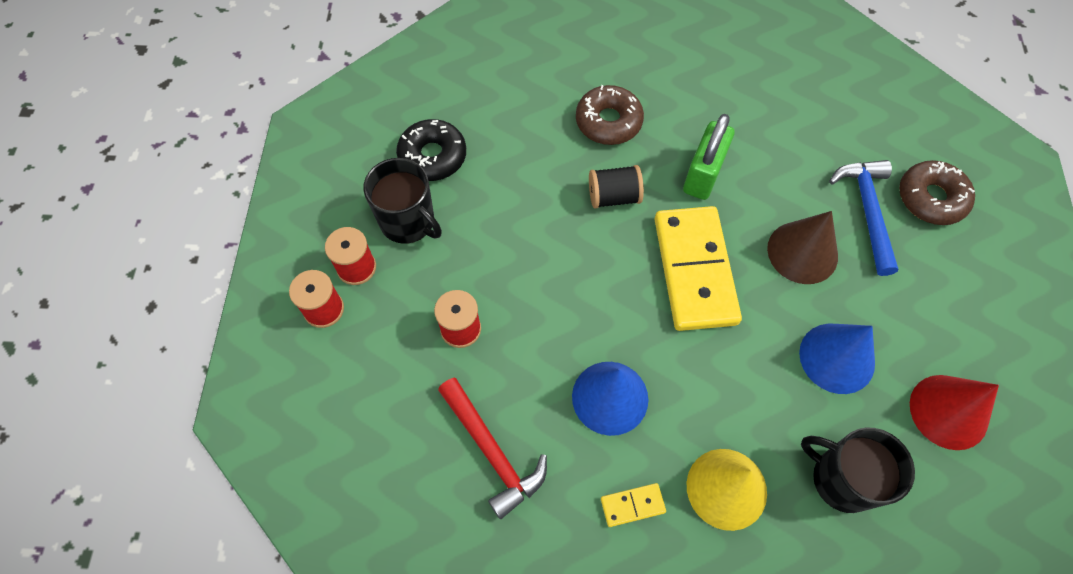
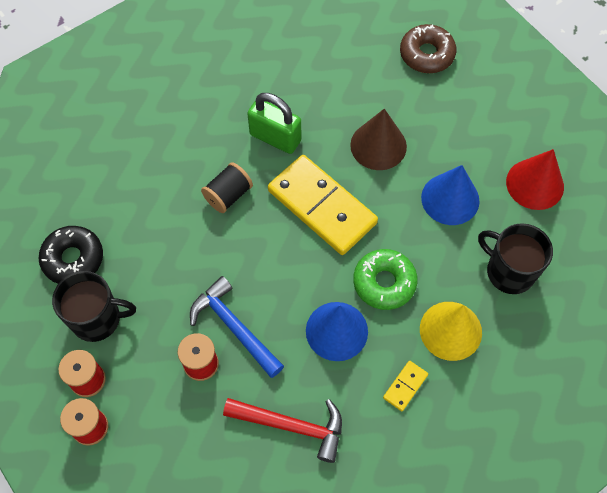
camera: 40 degrees left, 0 degrees up
(608, 121) = (180, 144): brown donut -> none
(696, 388) = (384, 282): none -> green donut
(703, 175) = (275, 138): green padlock -> green padlock turned 45 degrees counterclockwise
(842, 479) = (509, 271): black mug -> black mug turned 45 degrees clockwise
(867, 211) = (395, 90): blue hammer -> blue hammer (234, 327)

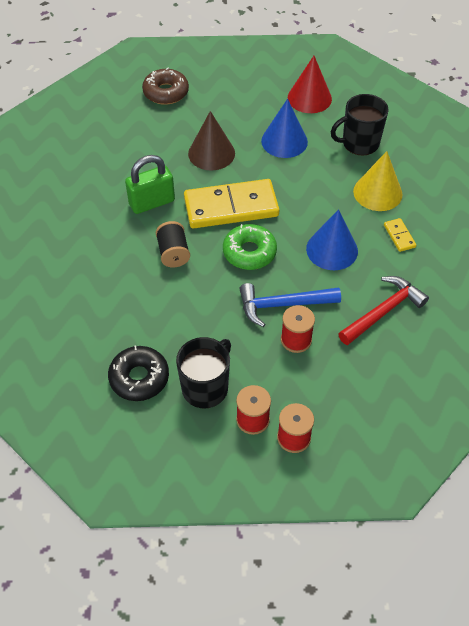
camera: 55 degrees left, 10 degrees down
(384, 282) = (316, 206): green donut -> green donut (249, 252)

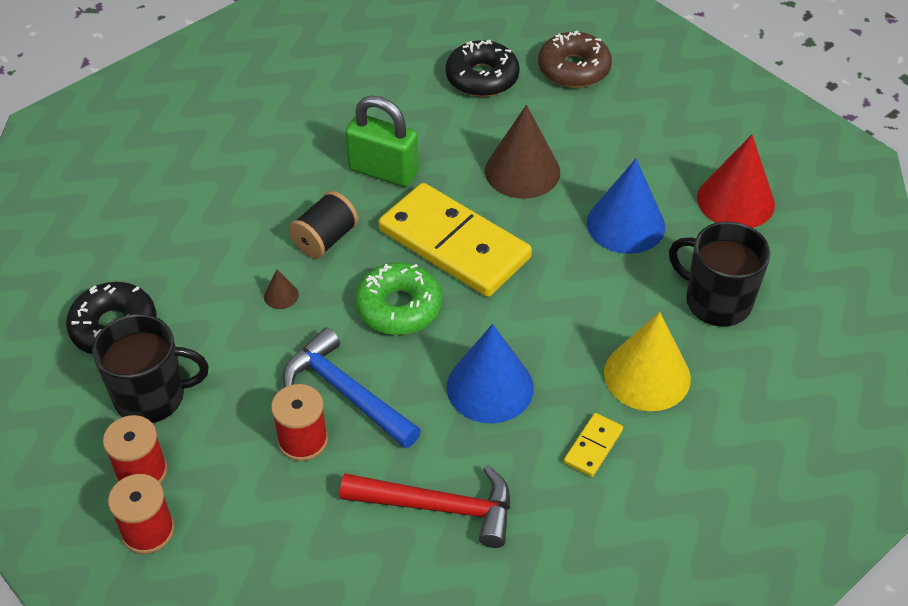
camera: 50 degrees right, 5 degrees down
(131, 127) = (482, 78): none -> black donut
(192, 293) = (281, 295): none -> brown cone

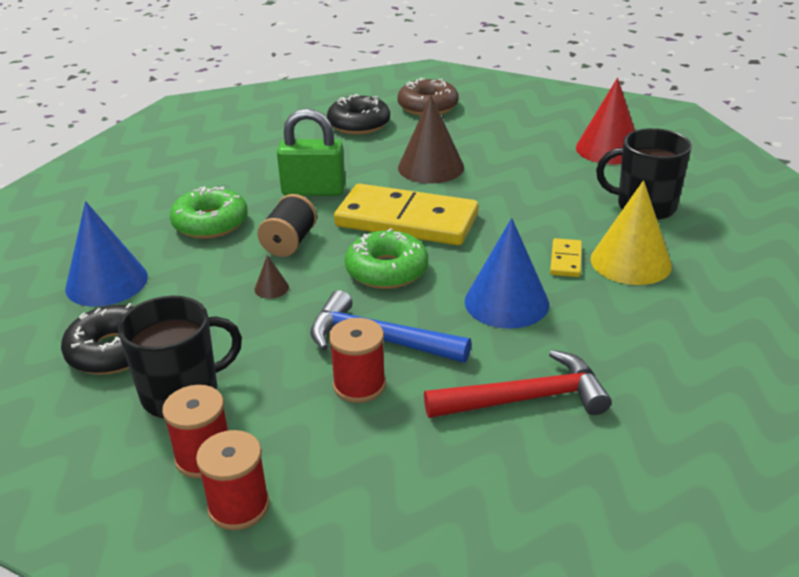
camera: 20 degrees left, 15 degrees down
(263, 188) = (210, 223): none -> green donut
(593, 446) = (626, 318): yellow domino -> yellow domino (566, 260)
(625, 224) = (537, 179): blue cone -> blue cone (106, 282)

